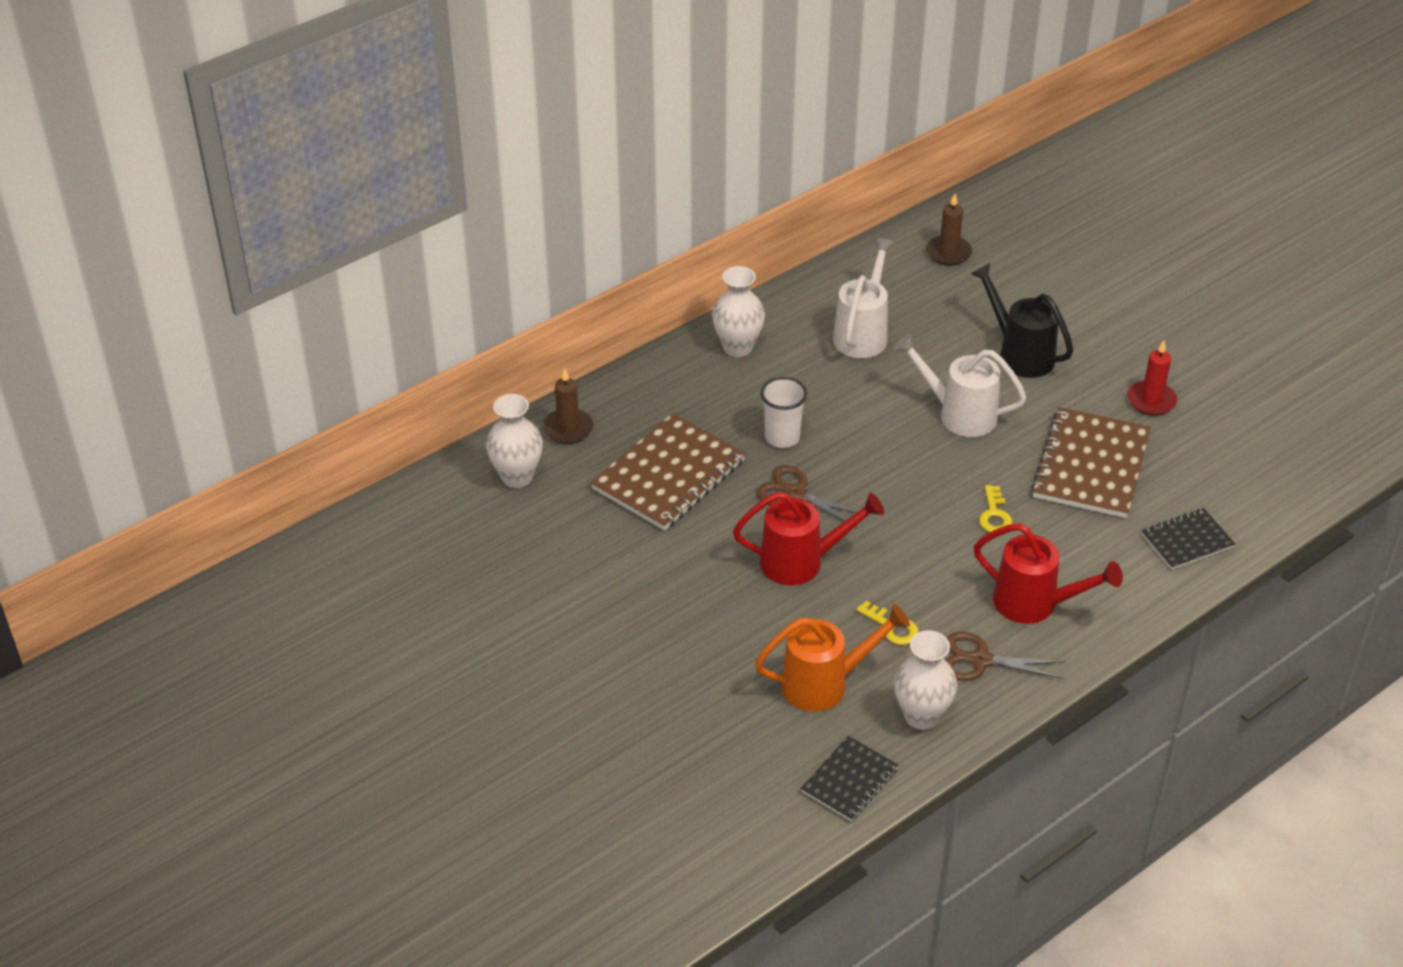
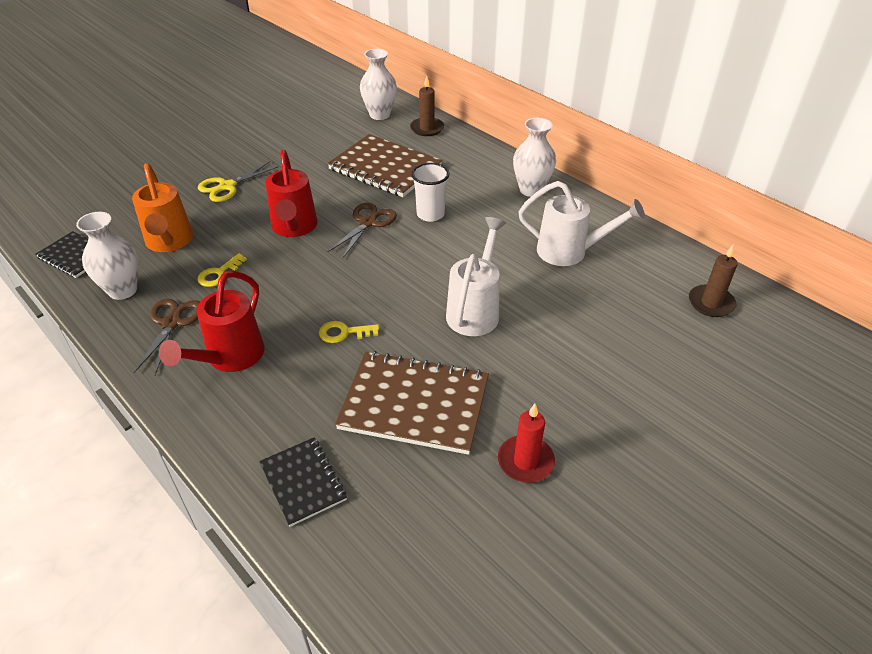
camera: 85 degrees right, 0 degrees up
(696, 637) = (227, 186): none -> yellow scissors
(1020, 354) = (573, 353): black watering can -> none

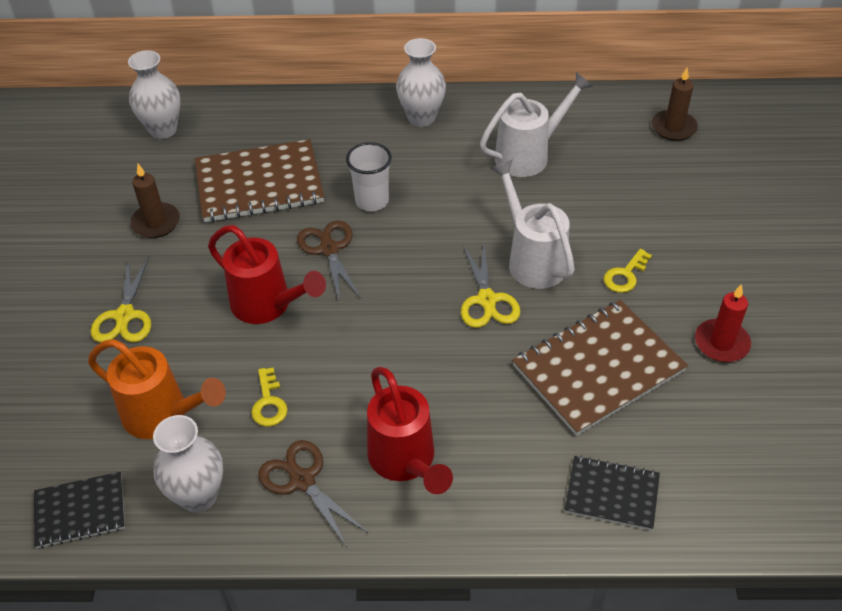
camera: 45 degrees left, 5 degrees up
(344, 333) = (463, 361): yellow key -> yellow key (625, 275)
(410, 312) = (487, 300): none -> yellow scissors
(427, 128) = (236, 115): brown candle -> brown candle (156, 223)

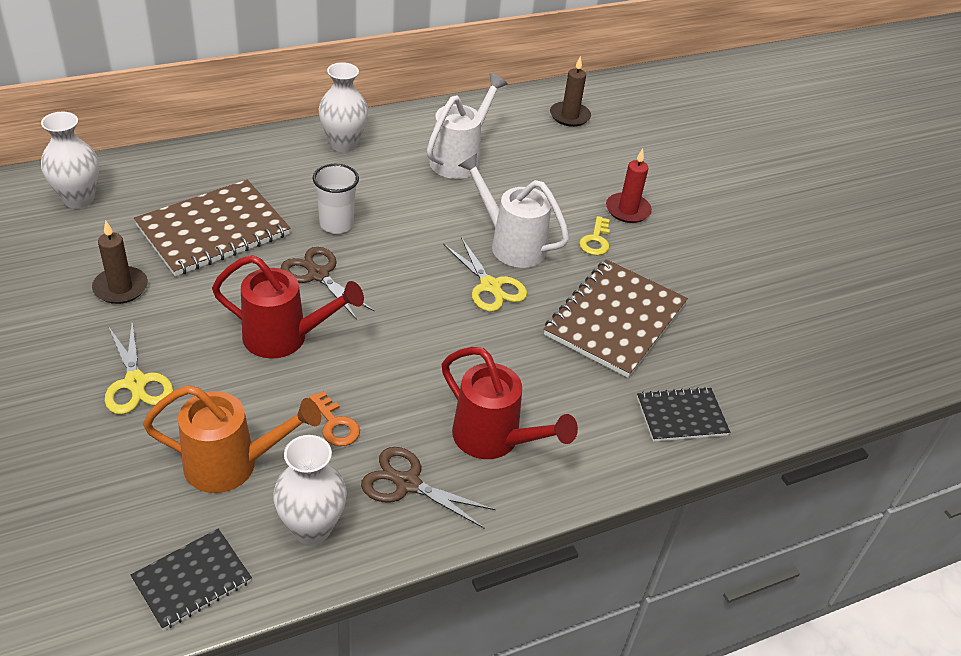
camera: 30 degrees left, 5 degrees down
(269, 403) = (335, 424): yellow key -> orange key
(721, 343) = (700, 276): red candle -> red candle (627, 210)

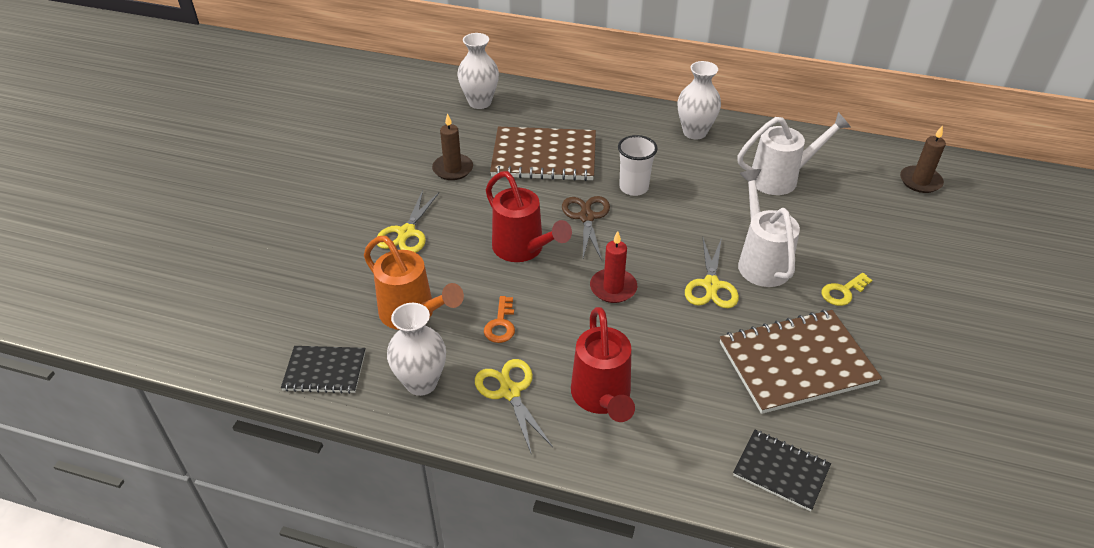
camera: 45 degrees right, 0 degrees up
(407, 483) = (510, 391): brown scissors -> yellow scissors
(627, 210) = (900, 281): red candle -> red candle (613, 288)

